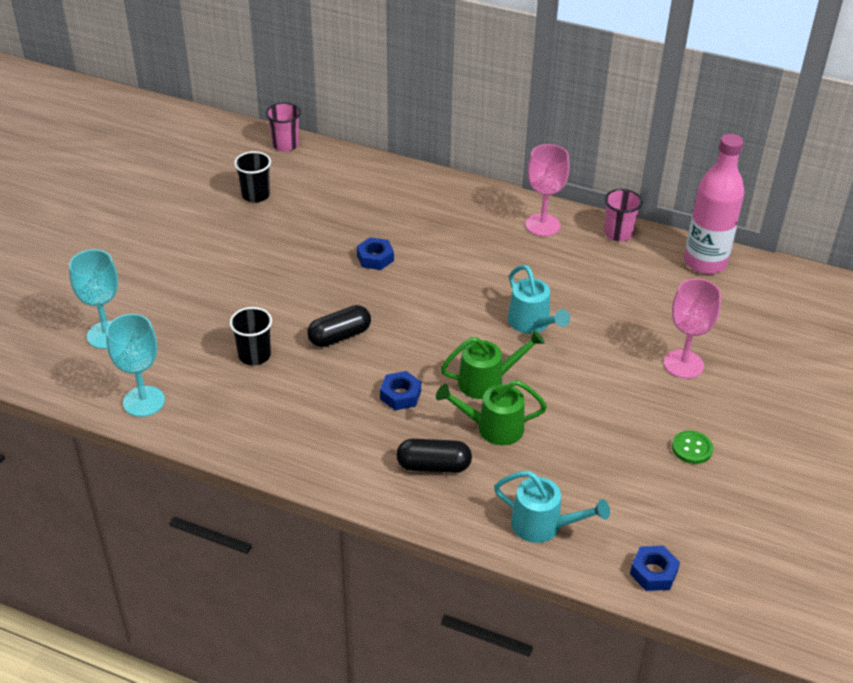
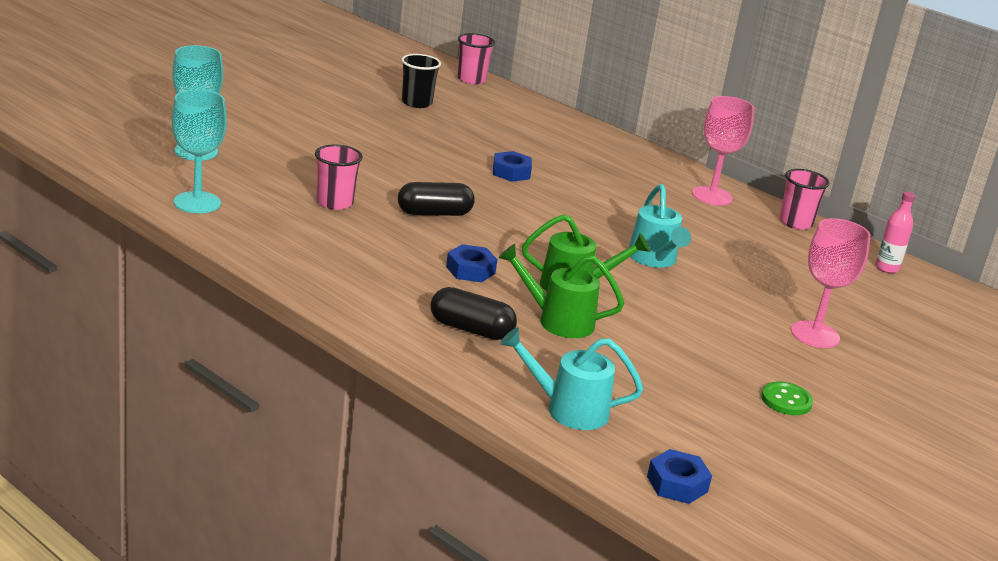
camera: 15 degrees right, 15 degrees down
(254, 355) = (335, 202): black cup -> pink cup
(544, 526) = (567, 409): turquoise watering can -> turquoise watering can turned 150 degrees clockwise
(705, 262) = (886, 268): pink bottle -> pink bottle, size x0.47

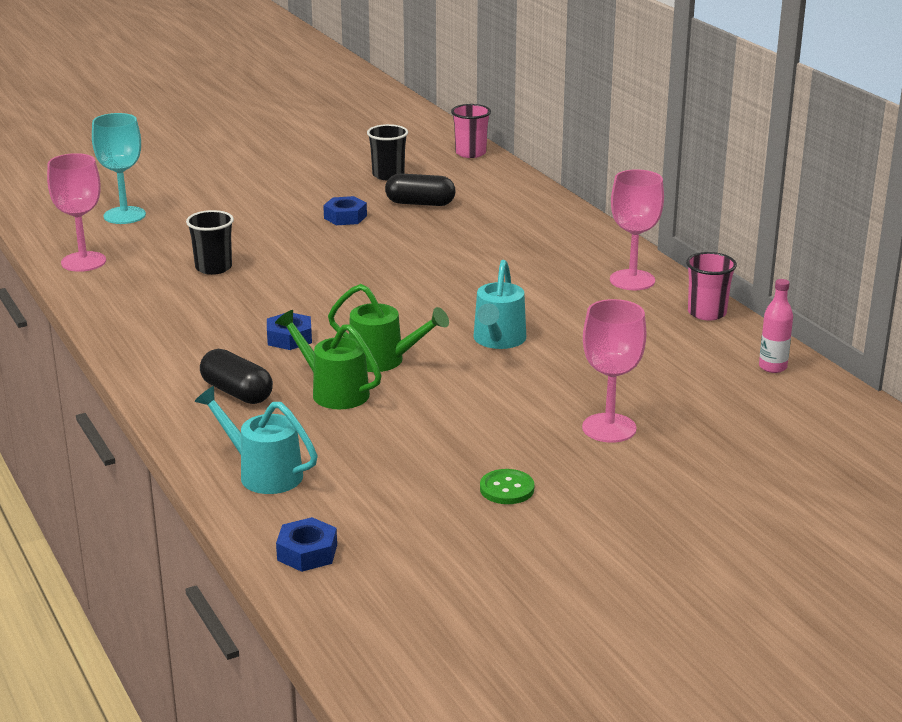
camera: 25 degrees right, 0 degrees up
(197, 202) = (83, 262): turquoise goblet -> pink goblet
(335, 202) = (213, 268): pink cup -> black cup
(434, 213) = (304, 283): black capsule -> black capsule (420, 203)
(511, 172) = (424, 247): blue nut -> blue nut (345, 217)

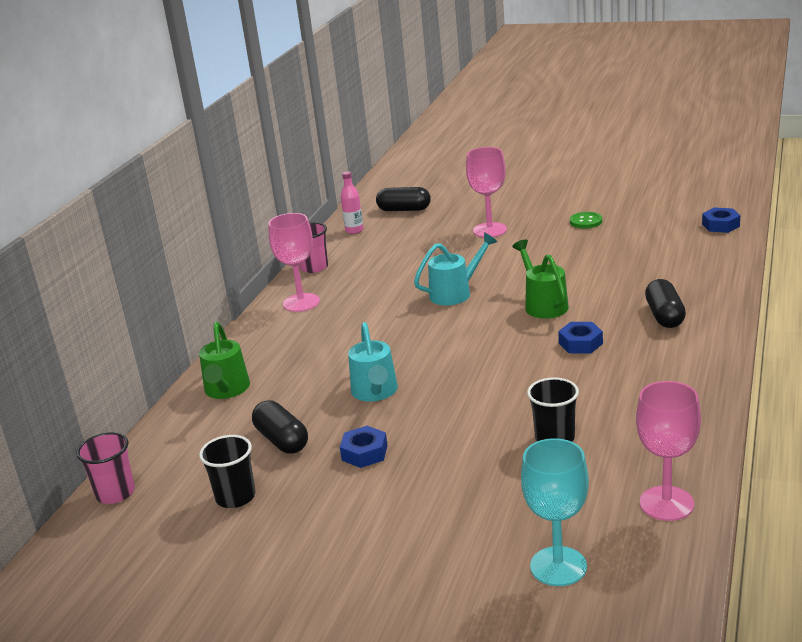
camera: 130 degrees left, 0 degrees up
(263, 473) = (702, 265): turquoise watering can -> turquoise watering can (375, 393)
(333, 391) = (602, 296): green watering can -> green watering can (226, 390)
(784, 418) = (404, 210): none -> black capsule

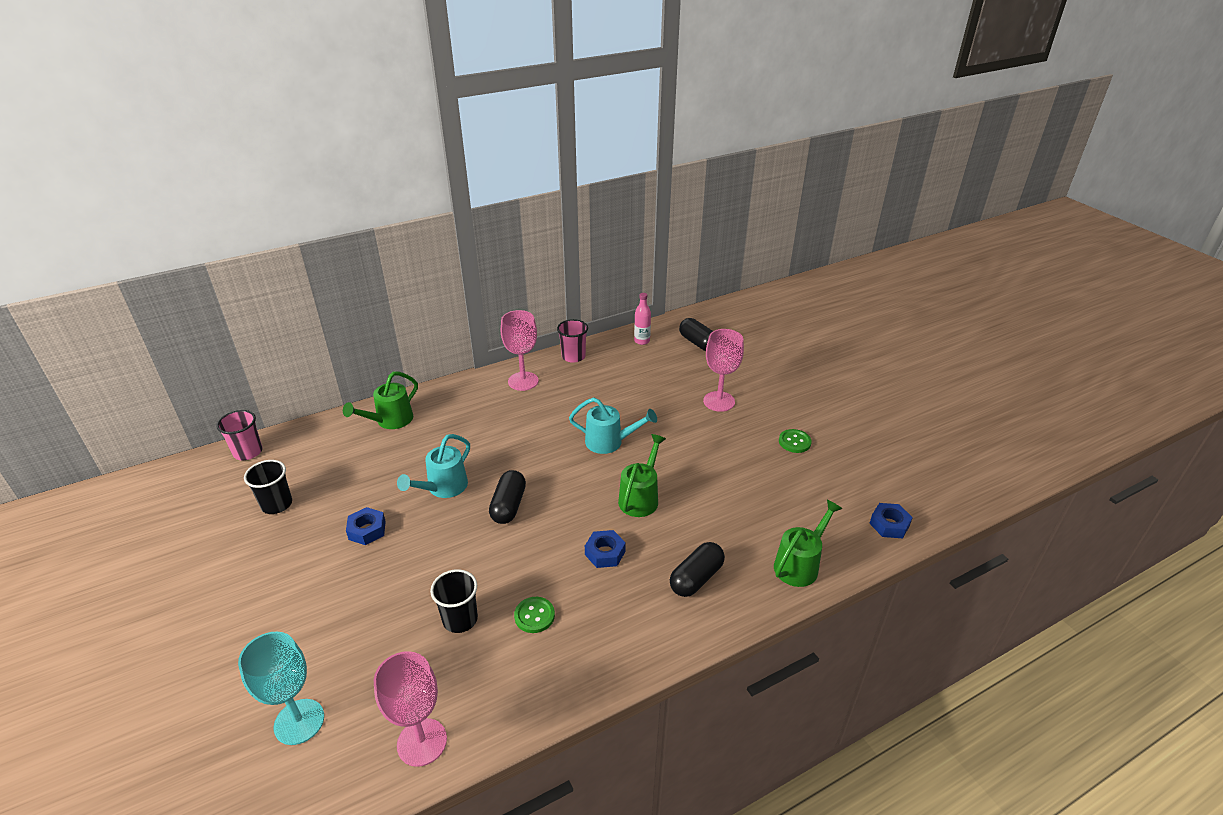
camera: 40 degrees right, 10 degrees up
(282, 440) = (353, 482): black capsule -> black capsule (508, 506)
(602, 400) = (534, 616): none -> green button
(710, 271) = (800, 564): none -> green watering can

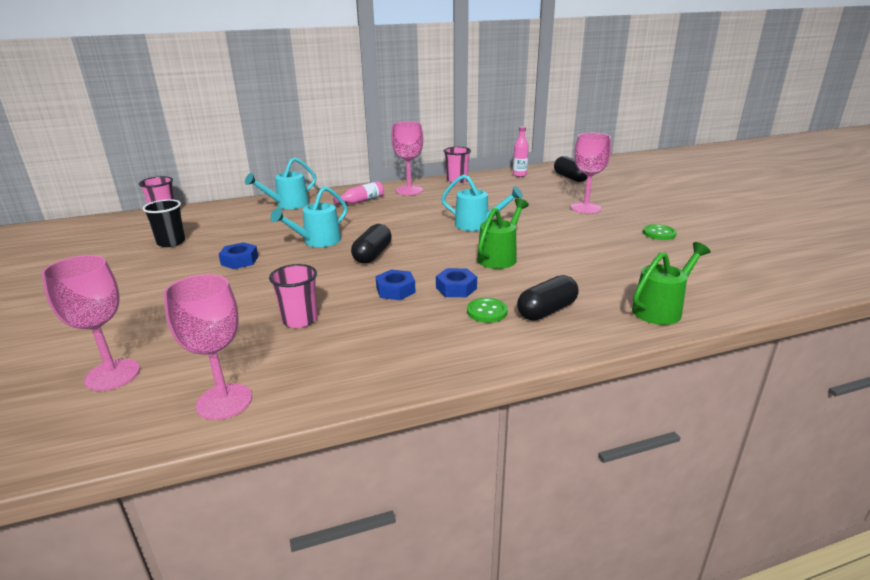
camera: 10 degrees right, 10 degrees down
(299, 721) = (112, 375): turquoise goblet -> pink goblet
(390, 421) = (288, 205): green watering can -> turquoise watering can
(460, 619) = (300, 320): black cup -> pink cup
(473, 407) = (361, 201): none -> pink bottle
(534, 616) = (373, 323): green button -> green button (487, 311)
(889, 524) = (762, 289): blue nut -> blue nut (395, 290)

